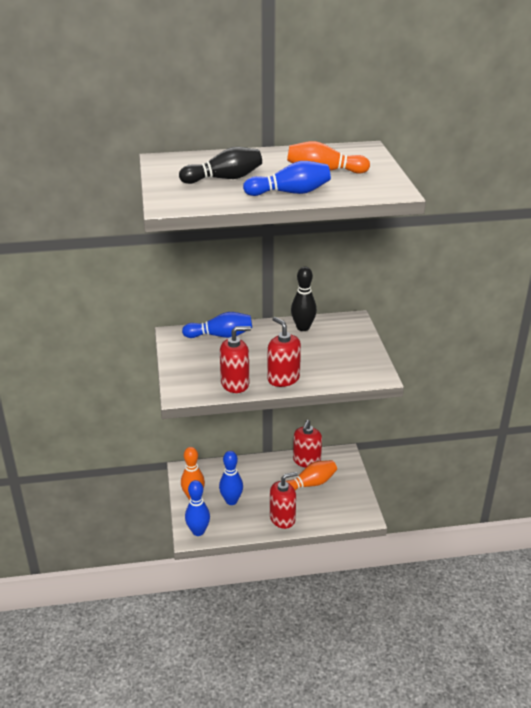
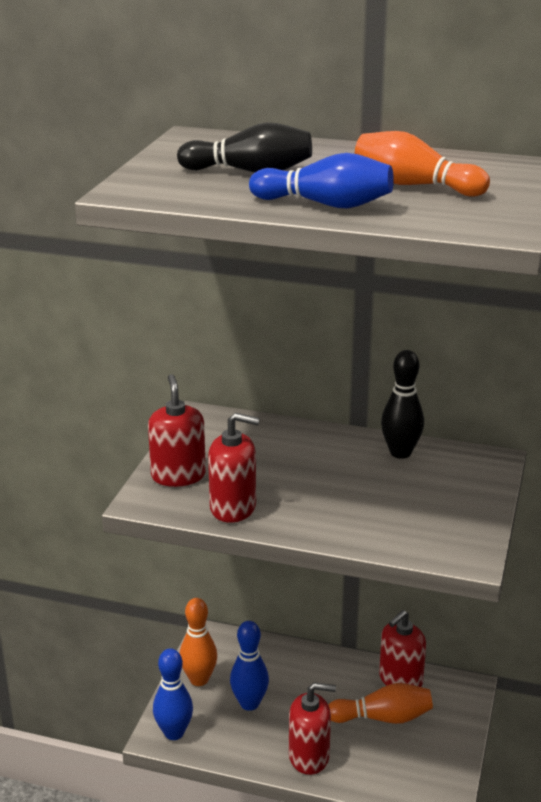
camera: 25 degrees right, 5 degrees down
(220, 335) = (266, 434): blue bowling pin -> none
(283, 378) = (311, 520): red soap dispenser -> red soap dispenser (178, 476)

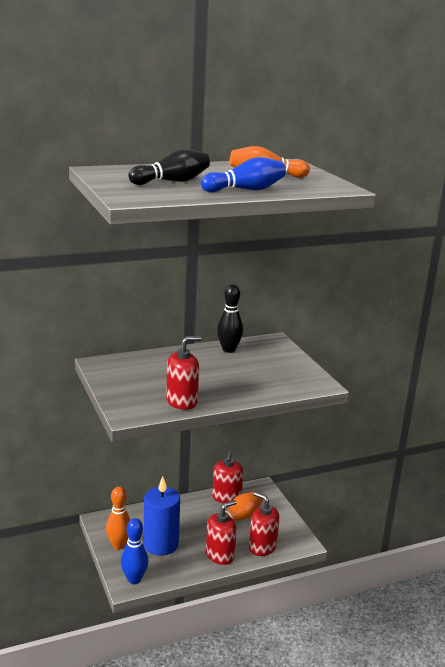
camera: 40 degrees left, 5 degrees down
(178, 476) = (128, 396): red soap dispenser -> red soap dispenser (262, 547)
(249, 703) = (161, 544): blue bowling pin -> blue candle

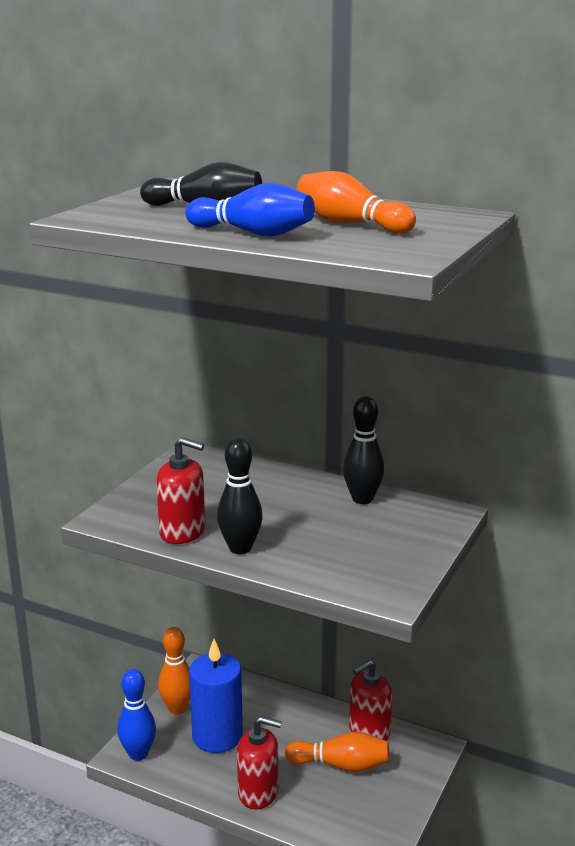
camera: 50 degrees right, 0 degrees up
(224, 395) = (240, 548): none -> black bowling pin
(262, 547) = (320, 819): red soap dispenser -> none

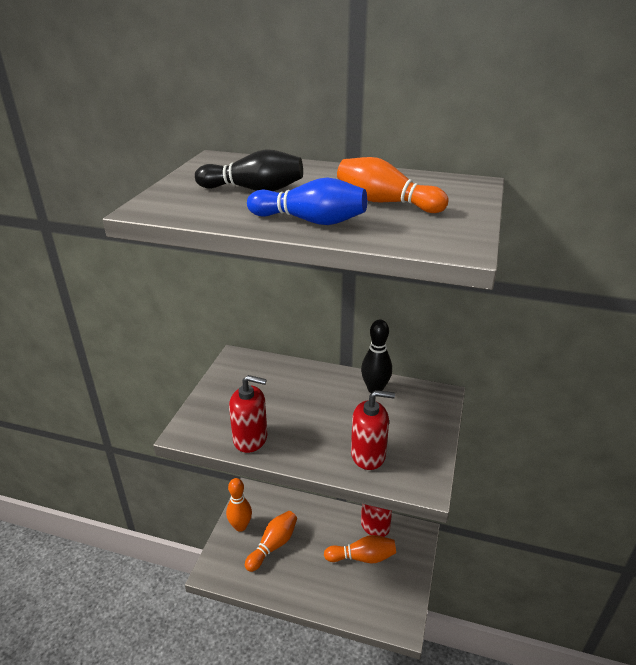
camera: 10 degrees left, 10 degrees up
(138, 754) = (220, 569): blue bowling pin -> none
(217, 736) = (273, 545): blue candle -> orange bowling pin
(240, 548) = (299, 450): black bowling pin -> none
(258, 792) = (311, 589): red soap dispenser -> red soap dispenser (368, 455)

